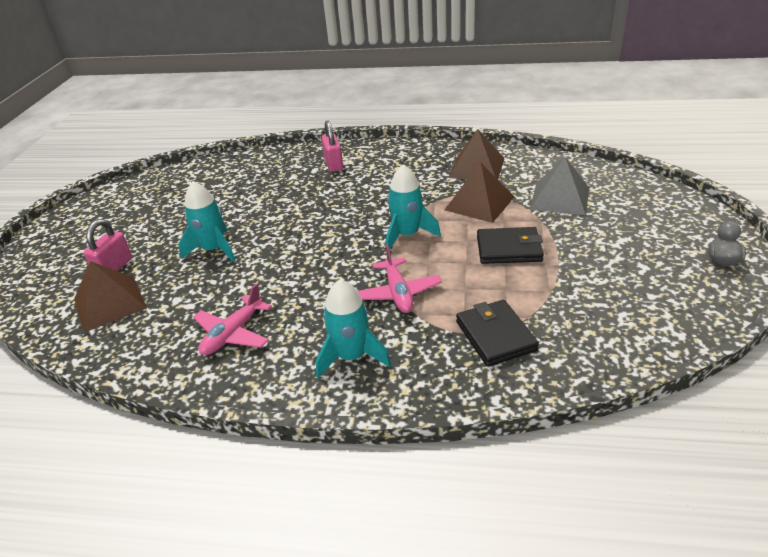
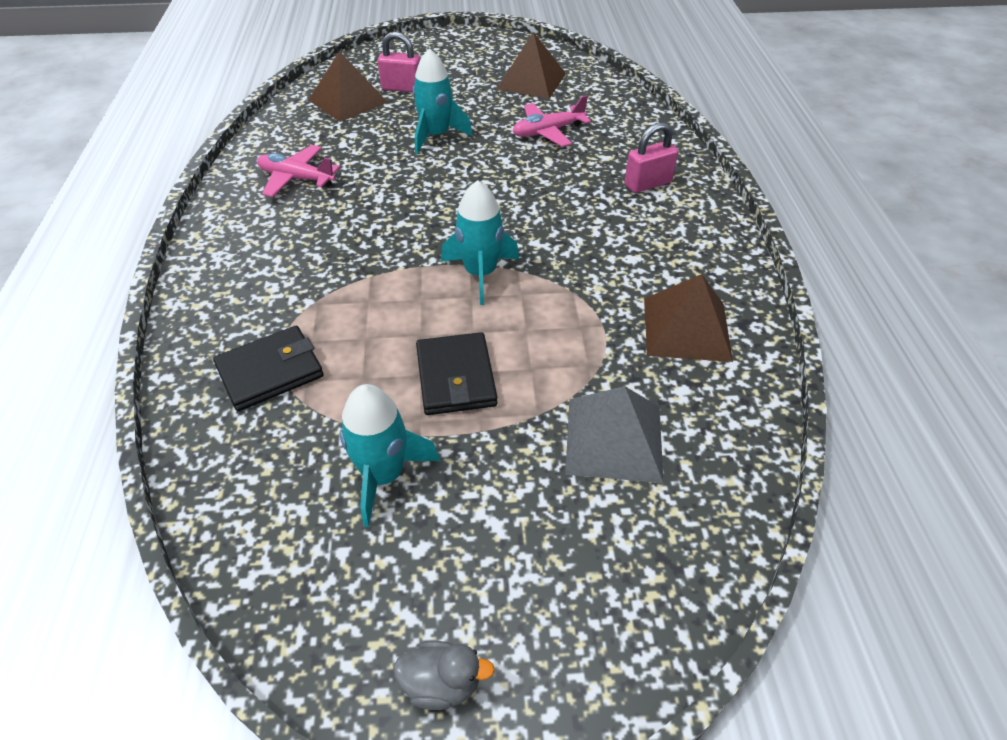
camera: 75 degrees right, 10 degrees up
(352, 356) = (252, 260): turquoise rocket -> turquoise rocket (383, 475)
(398, 293) = (357, 280): pink plane -> pink plane (548, 132)
(479, 203) = (576, 339): brown pyramid -> brown pyramid (531, 81)

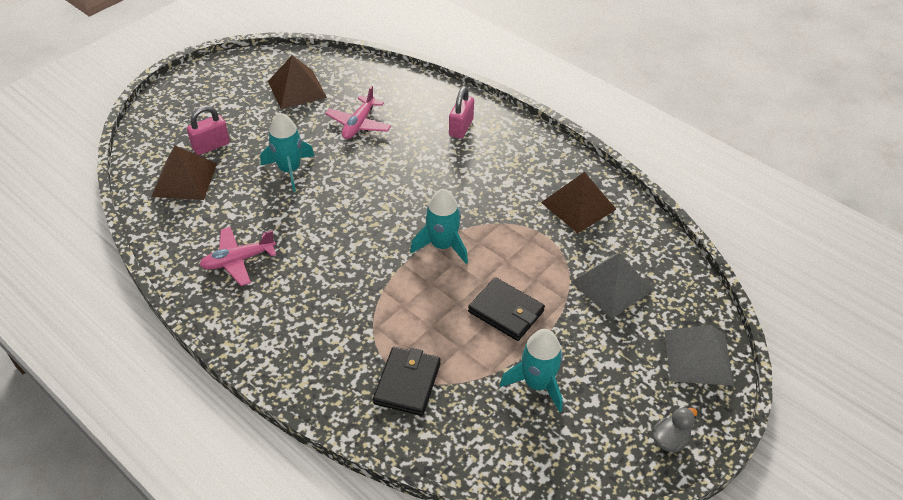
camera: 45 degrees left, 0 degrees up
(621, 613) = (698, 357): none -> grey pyramid

